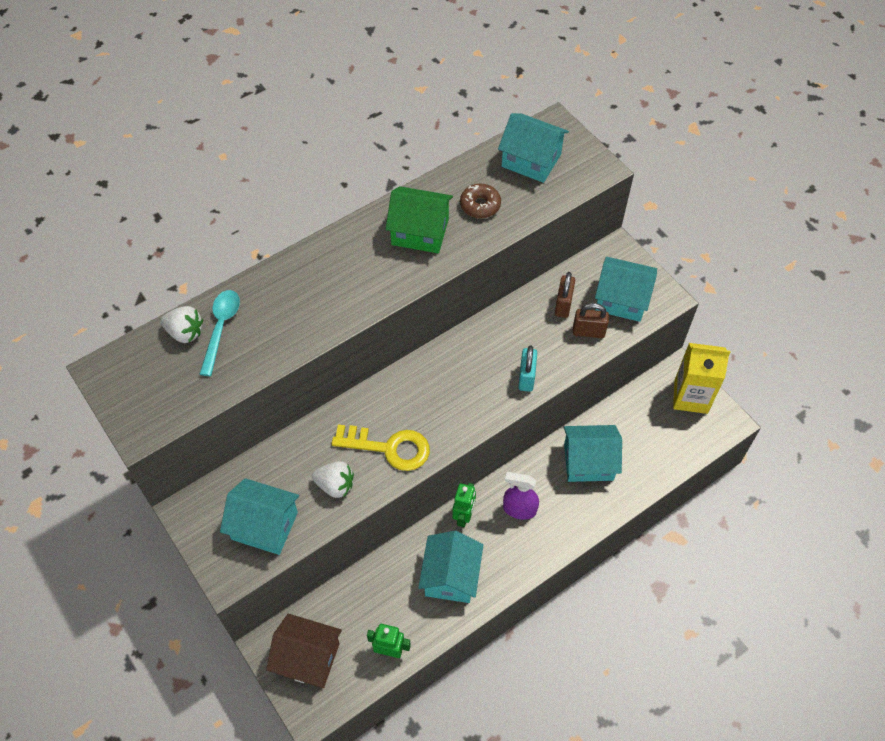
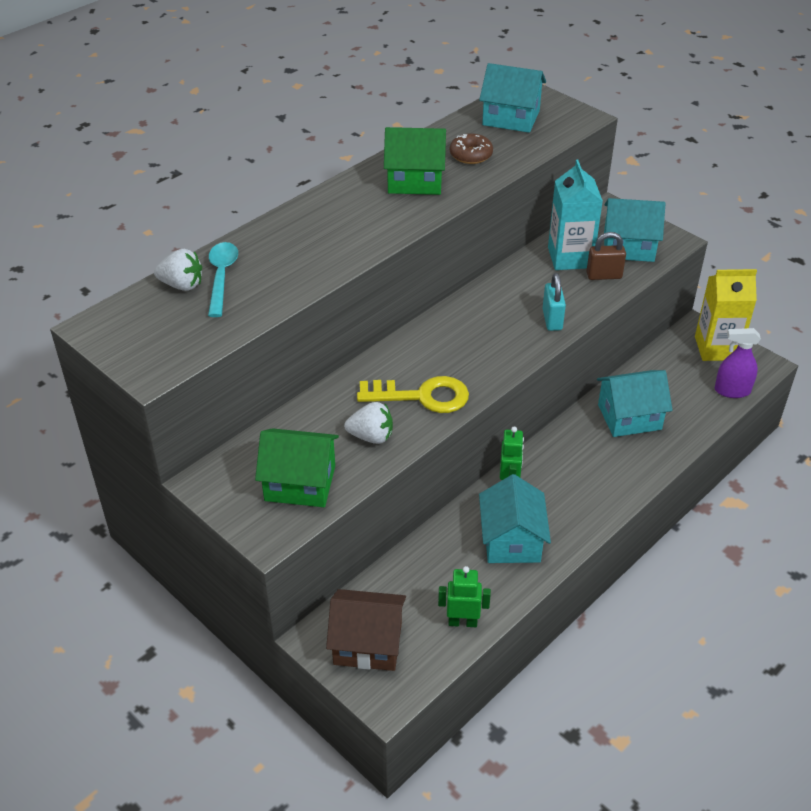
camera: 10 degrees left, 15 degrees down
(265, 526) = (300, 483): turquoise house -> green house
(519, 509) = (568, 468): purple spray bottle -> purple spray bottle (732, 391)
(563, 305) = (570, 257): brown padlock -> turquoise carton

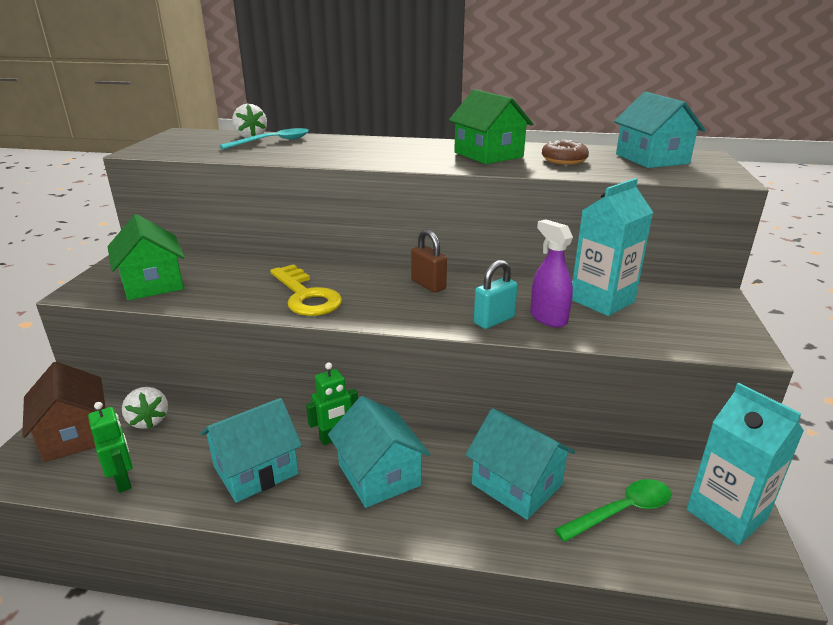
camera: 55 degrees right, 15 degrees down
(371, 436) = (232, 292): white strawberry -> white strawberry (149, 420)
(604, 276) = (607, 326): brown padlock -> brown padlock (428, 285)
(628, 247) = (679, 325): turquoise house -> turquoise house (379, 475)
(684, 386) = (621, 511): none -> green spoon
(716, 348) = (726, 514): yellow carton -> turquoise carton
(732, 391) = (674, 561): purple spray bottle -> purple spray bottle (548, 318)

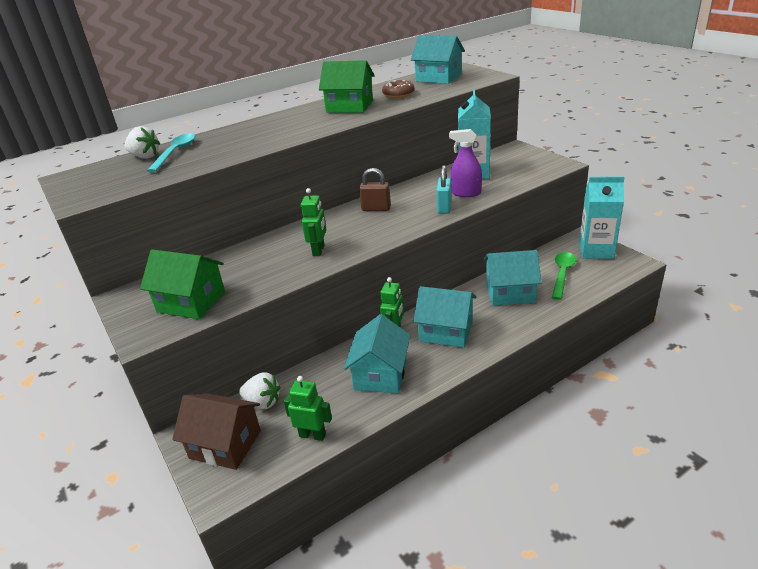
camera: 40 degrees left, 5 degrees up
(306, 296) = (319, 250): yellow key -> green robot

